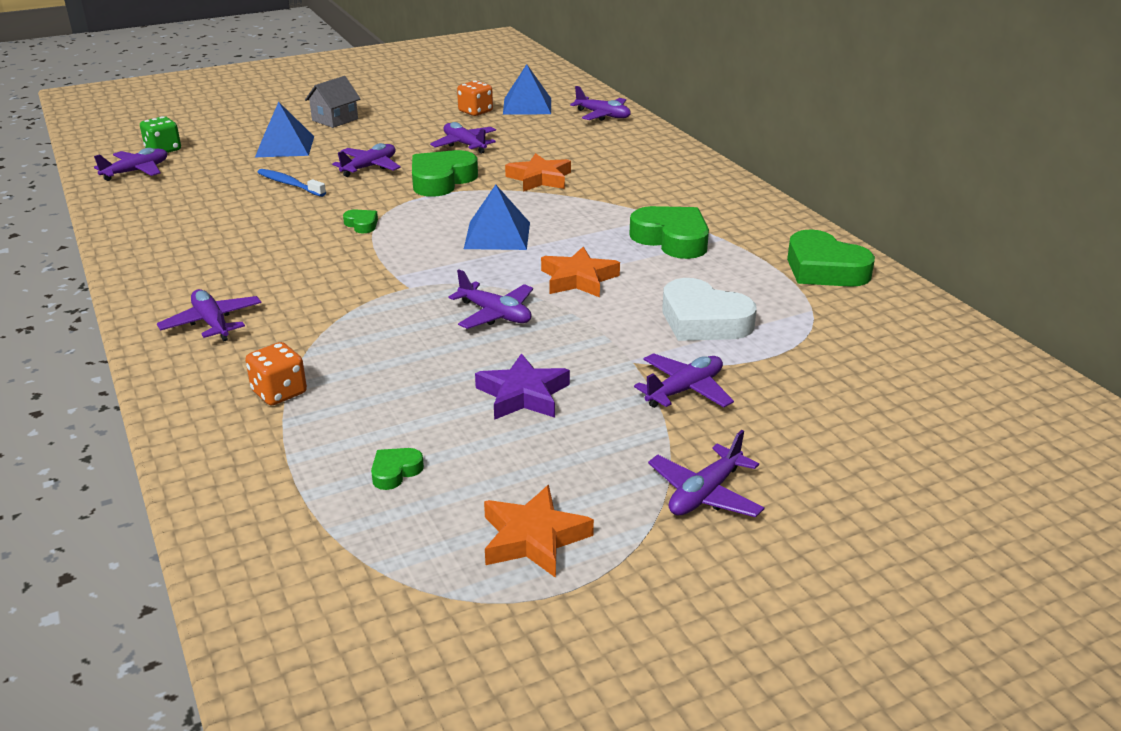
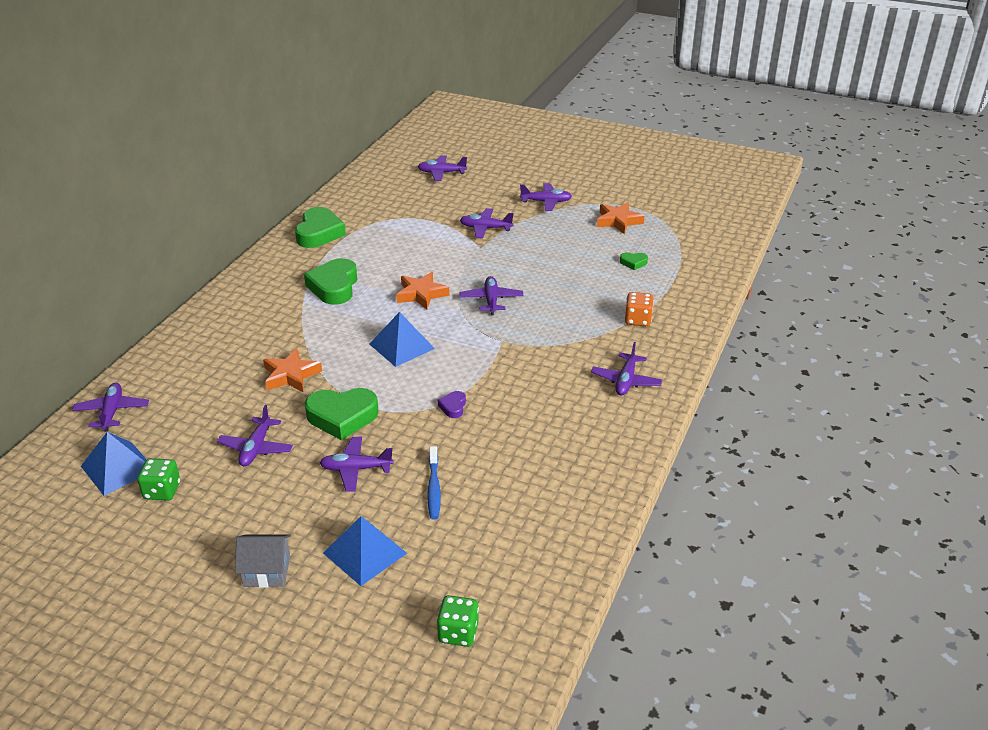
camera: 130 degrees left, 5 degrees up
(136, 171) = (516, 604): purple plane -> purple plane (441, 173)
(362, 225) = (453, 407): green heart -> purple heart
(475, 111) = (162, 491): orange dice -> green dice
(523, 395) = (544, 261): purple star -> none
(703, 321) = (419, 245): white heart -> none

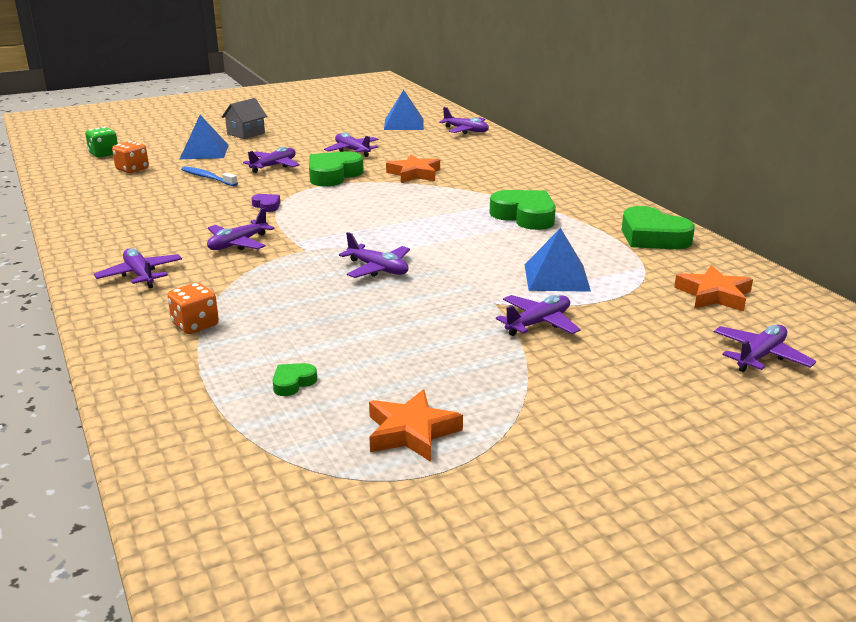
camera: 130 degrees right, 10 degrees down
(162, 491) = (361, 128): green dice -> none
(401, 346) = (379, 213): blue pyramid -> blue pyramid (556, 277)
(421, 294) = (447, 244): orange star -> orange star (713, 295)
(472, 561) = (132, 169): none -> orange dice
(546, 202) = (557, 399): purple plane -> purple plane (238, 244)

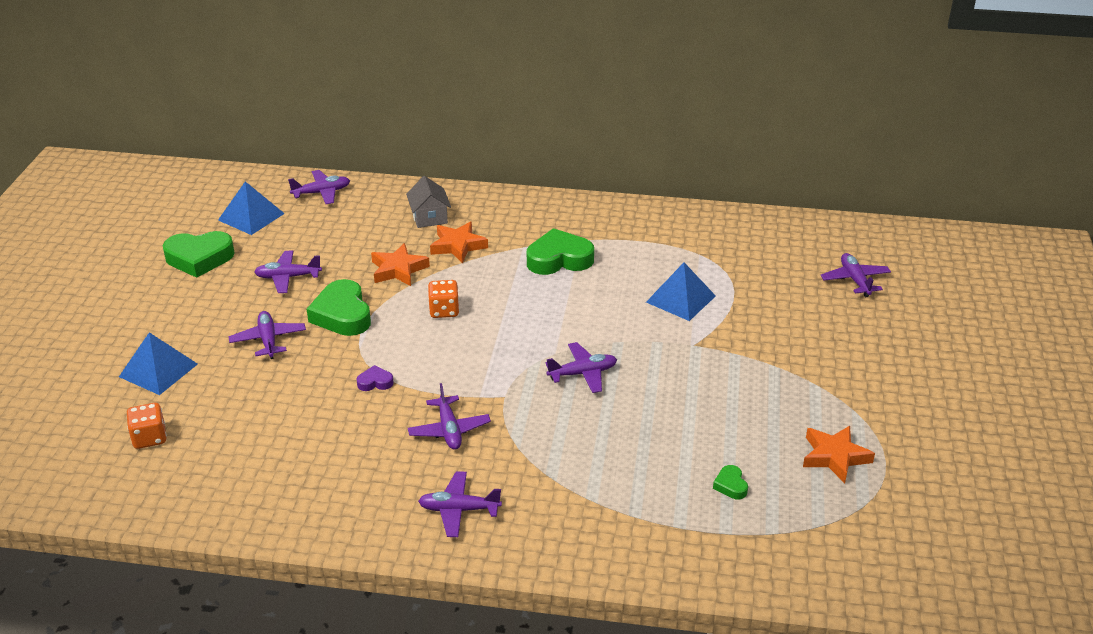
camera: 55 degrees left, 10 degrees up
(104, 154) = (62, 445): green dice -> none
(195, 325) = (593, 505): orange dice -> orange dice (444, 310)
(207, 178) = (247, 394): blue toothbrush -> none
(246, 133) = (135, 322): grey house -> grey house (429, 217)
(538, 323) = (741, 340): purple plane -> none
(652, 237) = (658, 225): green heart -> green heart (199, 258)
(713, 295) = (767, 251): orange star -> orange star (458, 246)

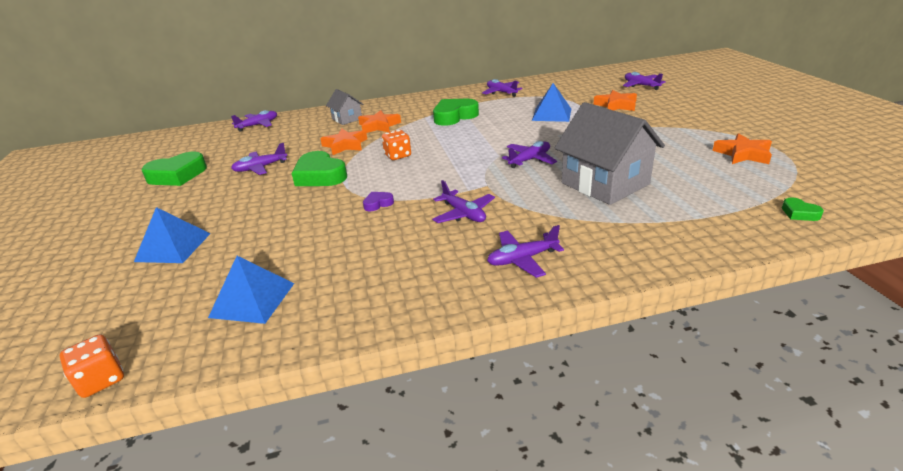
camera: 20 degrees left, 5 degrees down
(149, 438) = (187, 296): orange dice -> orange dice (101, 380)
(251, 216) = (209, 146): blue pyramid -> blue pyramid (252, 300)
(268, 340) = (267, 204): purple plane -> purple plane (501, 92)
(629, 442) = (605, 184): none -> grey house
(730, 485) = (701, 185): green heart -> green heart (799, 213)
(779, 310) = (616, 105): none -> orange star

